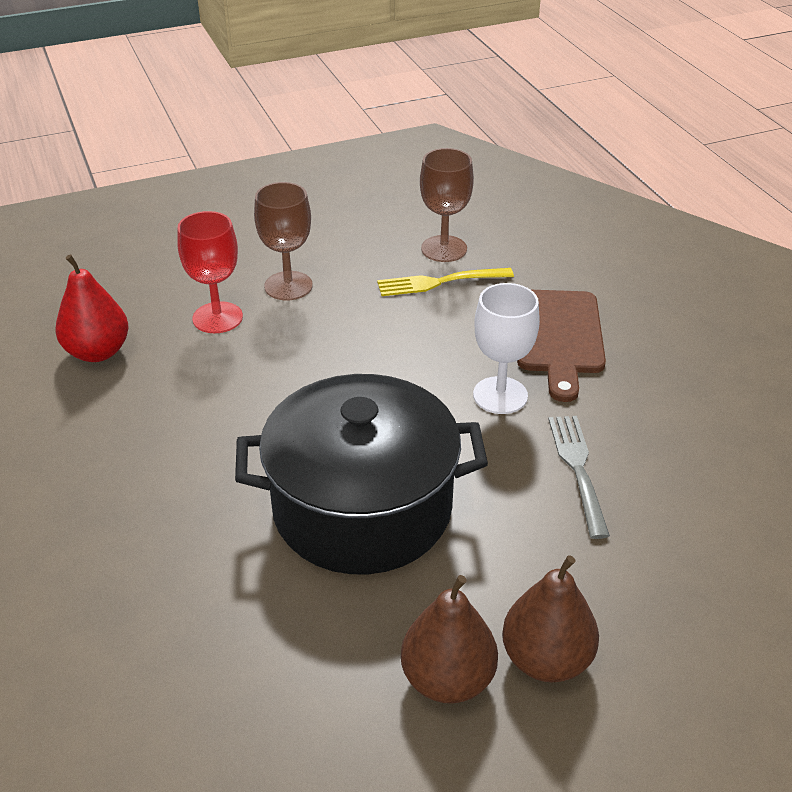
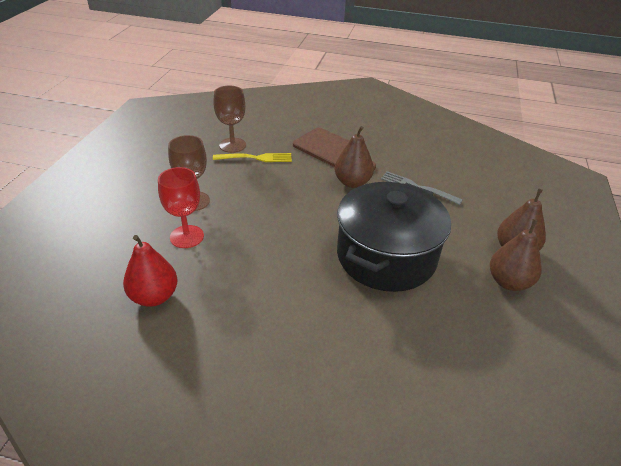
camera: 55 degrees left, 0 degrees up
(440, 282) = (255, 158): yellow fork -> yellow fork turned 120 degrees counterclockwise
(500, 395) = (352, 182): white goblet -> brown pear

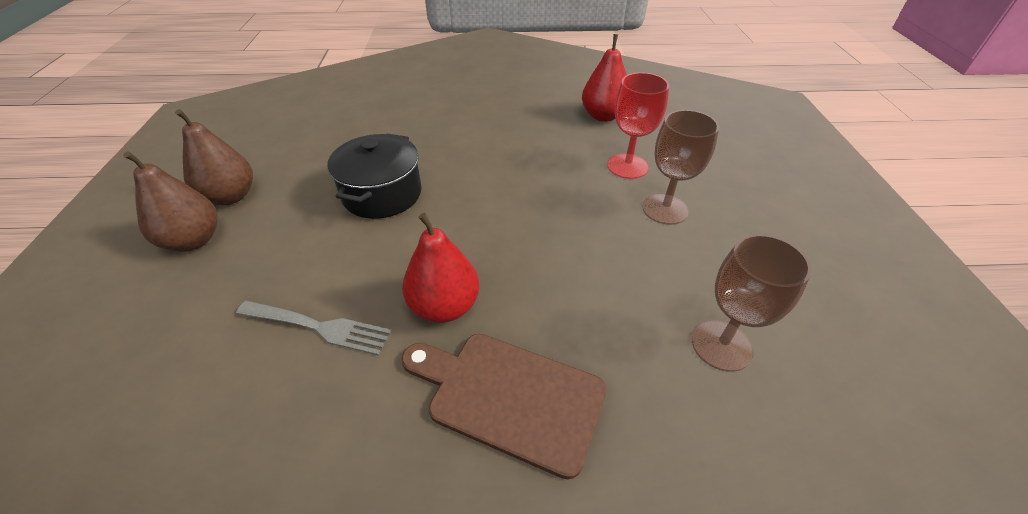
camera: 165 degrees right, 5 degrees up
(255, 158) = (649, 320): yellow fork -> none
(352, 182) = (444, 306): brown pear -> red pear
(386, 256) = (382, 194): black pot -> black pot, size x0.63

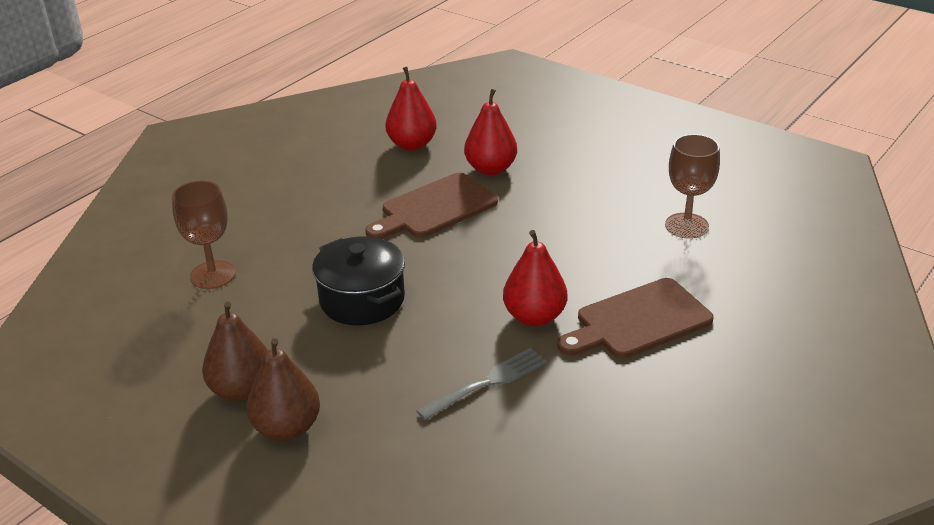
camera: 50 degrees left, 10 degrees down
(538, 167) = (435, 208): none -> brown cutting board
(627, 166) = (491, 169): red goblet -> red pear
(665, 209) = (556, 180): brown goblet -> brown goblet (213, 275)

